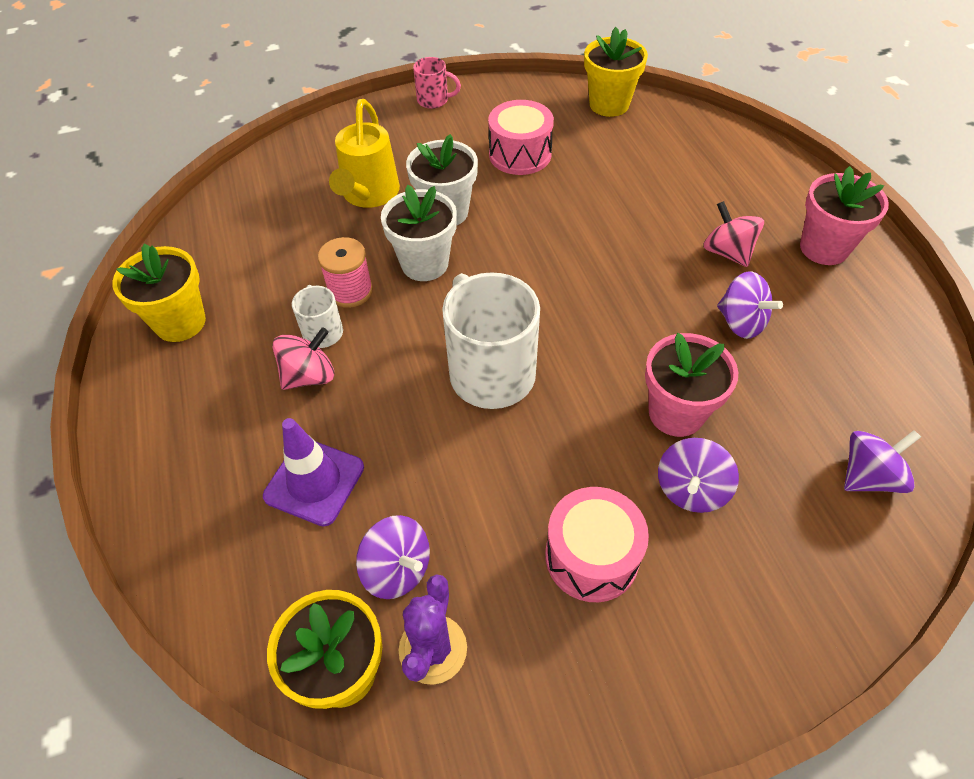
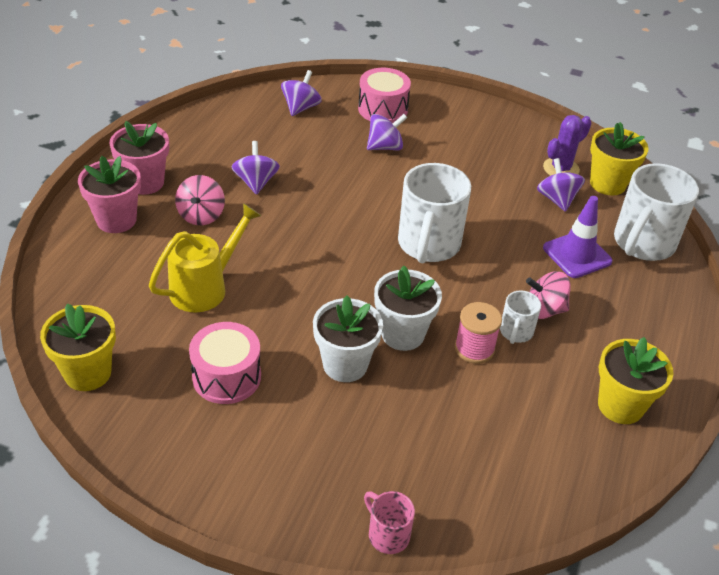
camera: 145 degrees left, 10 degrees down
(235, 569) = (642, 243): none -> white mug
(368, 195) = (391, 425): yellow watering can -> yellow watering can (206, 287)
(434, 100) = (223, 499): pink mug -> pink mug (387, 534)
(591, 556) = (459, 154): pink drum -> pink drum (383, 109)
(676, 413) = (351, 172): pink flower pot -> pink flower pot (116, 220)
(868, 476) = (300, 108): purple spinning top -> purple spinning top turned 105 degrees clockwise

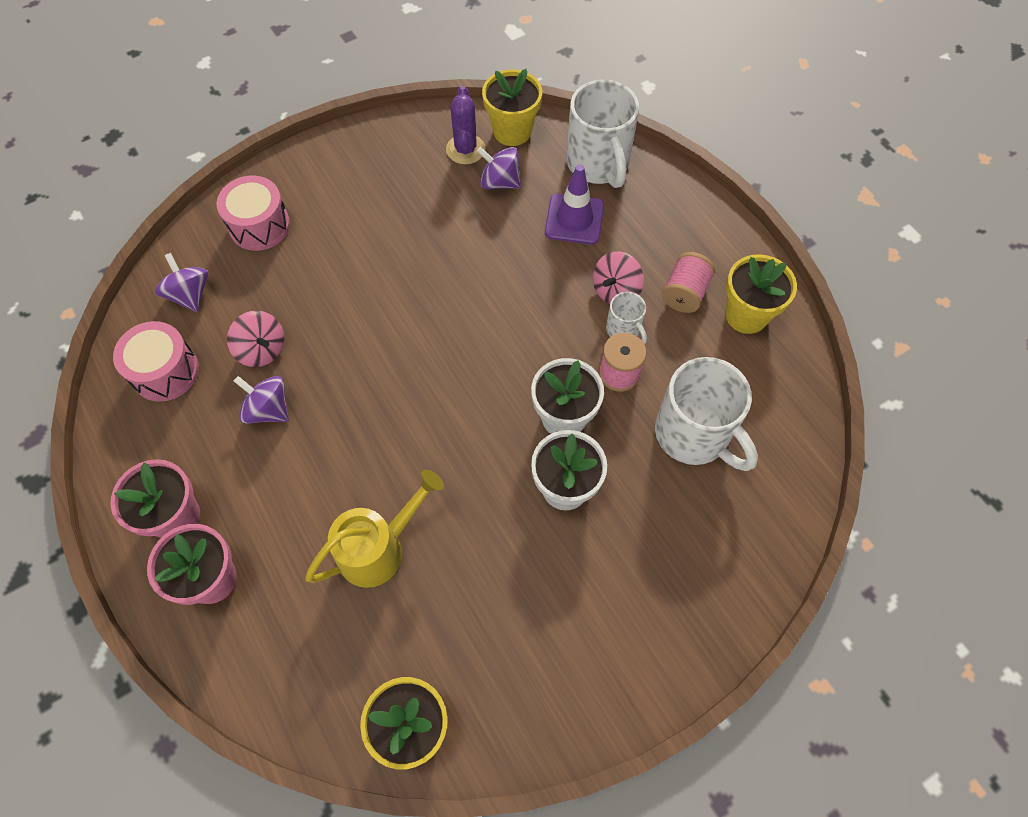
camera: 50 degrees left, 20 degrees up
(201, 215) = (274, 491): pink spinning top -> pink spinning top (262, 350)
(206, 287) = (380, 548): yellow watering can -> yellow watering can turned 60 degrees clockwise
(226, 377) = (508, 598): pink drum -> pink drum (165, 371)
(385, 147) = (316, 263): purple spinning top -> none
(387, 534) = (759, 574): pink mug -> none
(428, 245) = (475, 321): white mug -> white mug (694, 435)
(592, 354) = (684, 293): none -> pink spool

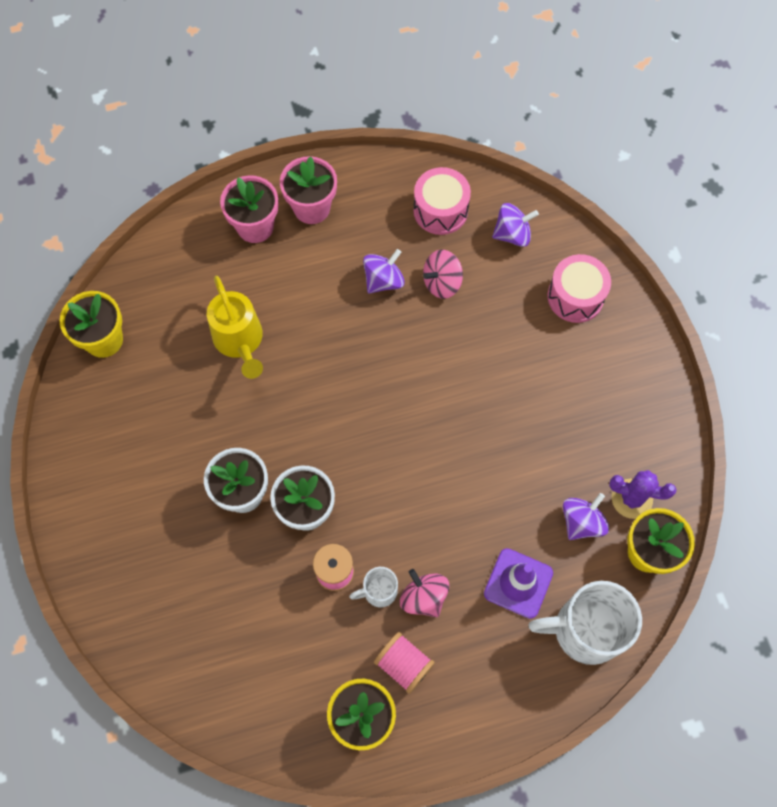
camera: 105 degrees right, 5 degrees up
(694, 435) = (255, 618): white mug -> none

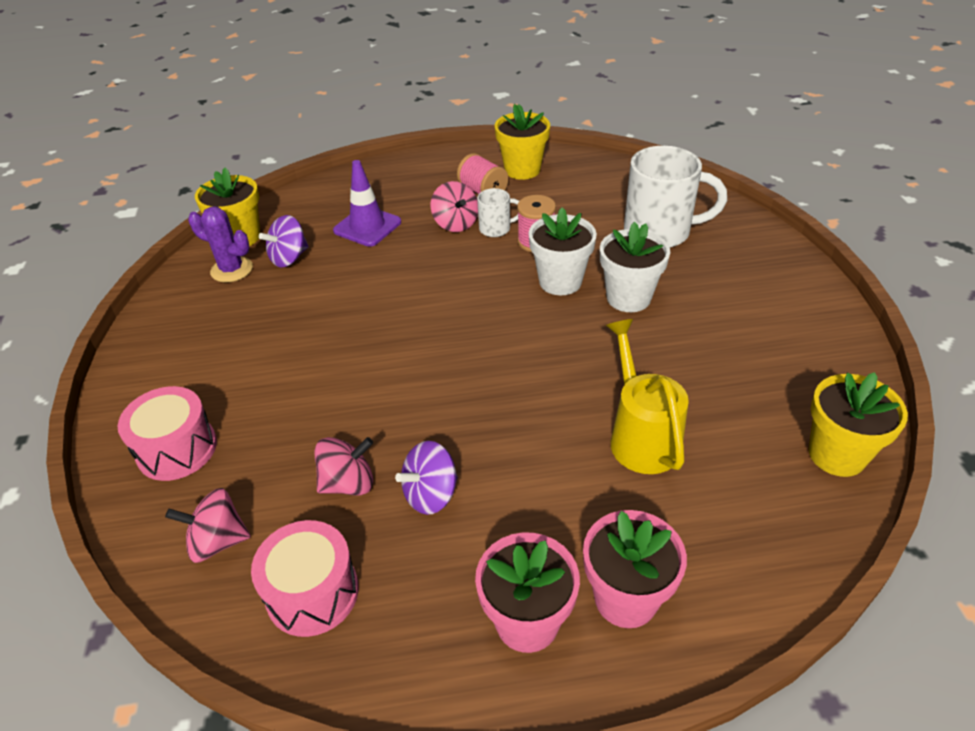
camera: 170 degrees left, 25 degrees down
(512, 234) = (218, 541): purple spinning top -> pink spinning top
(585, 630) = (323, 200): white mug -> white mug (659, 232)

